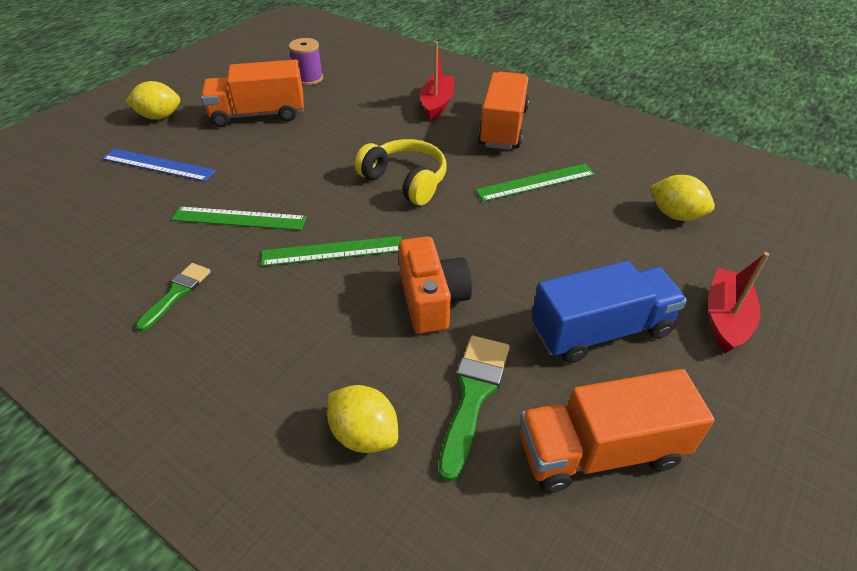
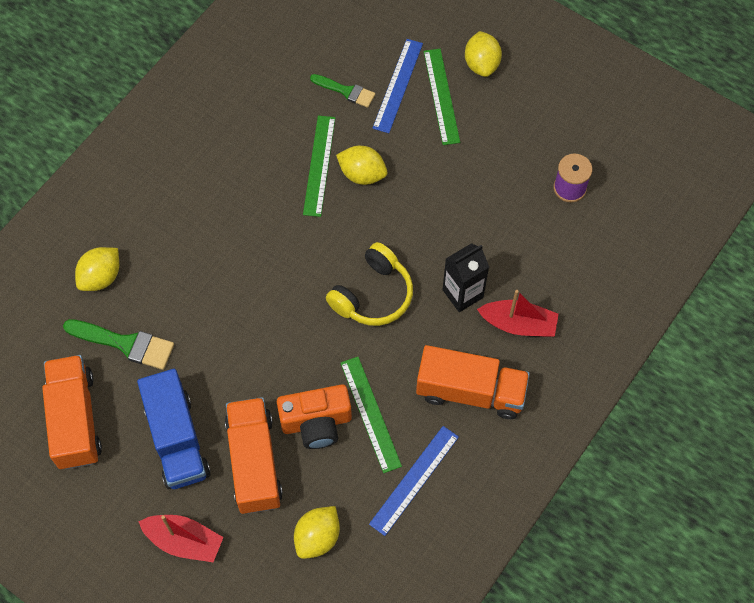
camera: 90 degrees right, 20 degrees up
(177, 293) = (232, 141): green brush -> green brush (346, 91)
(258, 114) = (489, 151): orange truck -> orange truck (254, 462)
(260, 188) = (362, 174): none -> yellow lemon
(333, 251) = (275, 242): green ruler -> green ruler (441, 96)
(406, 130) = (462, 293): none -> black carton
(432, 300) = (216, 318): orange camera -> orange camera (316, 422)
(595, 157) = (414, 480): none -> blue ruler

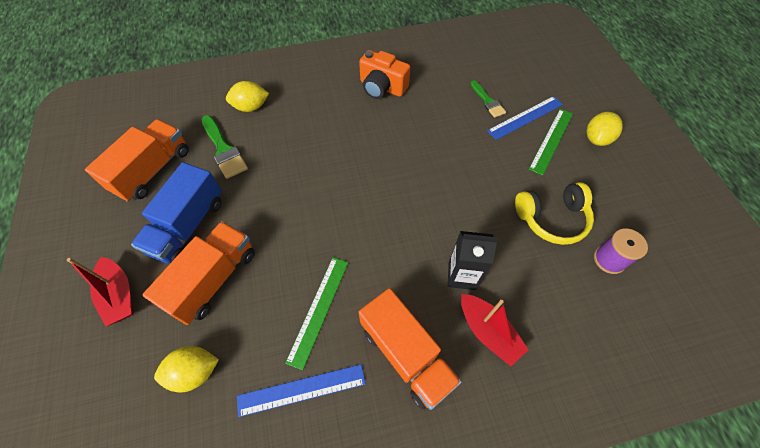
camera: 40 degrees right, 5 degrees down
(316, 422) = (278, 285): orange camera -> orange camera (382, 87)
(319, 165) = (433, 130): green ruler -> none
(362, 174) = (456, 152): yellow lemon -> none
(373, 295) = (396, 229): yellow headphones -> yellow headphones (552, 218)

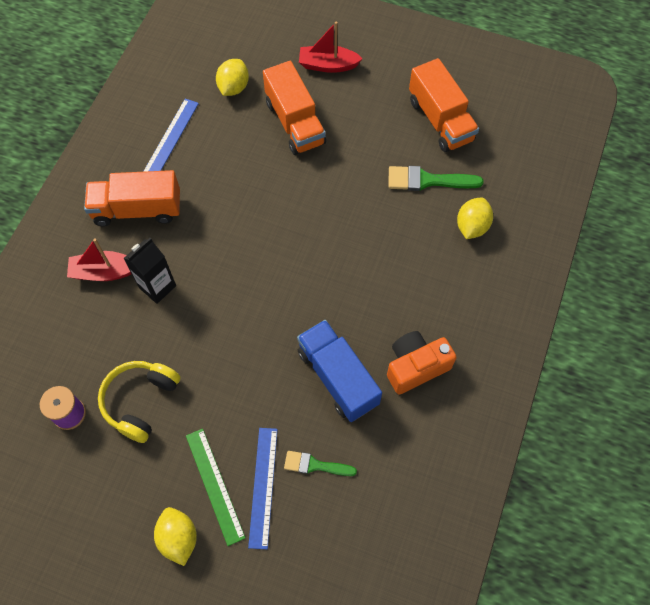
camera: 125 degrees right, 5 degrees up
(188, 226) = (358, 124): blue truck -> blue truck (337, 377)
(319, 310) = (215, 175): green ruler -> none

